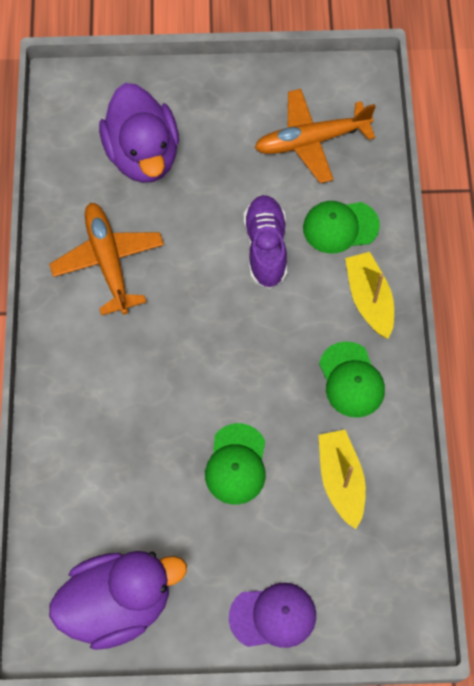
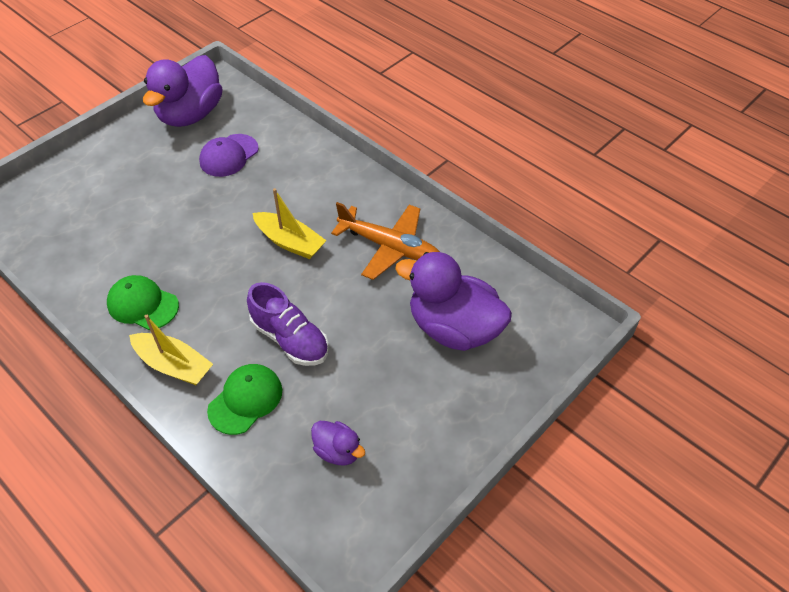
camera: 135 degrees right, 15 degrees down
(236, 464) = (182, 209): green cap -> none
(273, 616) = (92, 163): purple cap -> purple cap (229, 155)
(312, 140) = (338, 451): orange plane -> purple duck
(341, 480) = (102, 247): yellow boat -> yellow boat (290, 242)

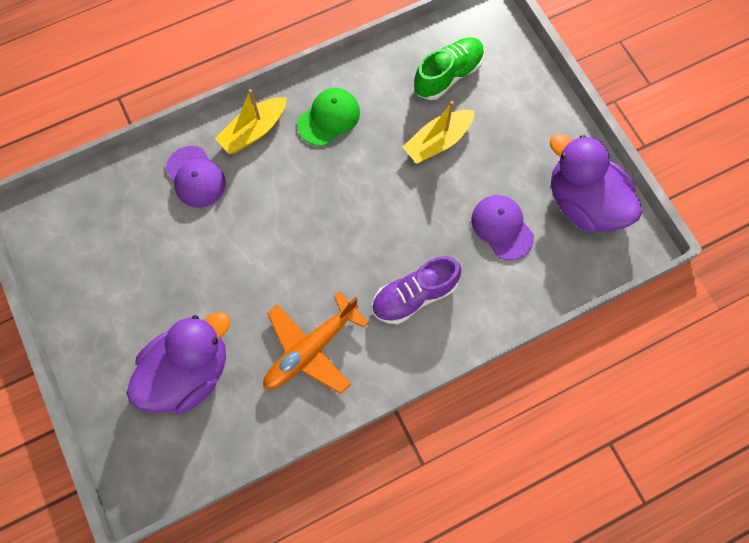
camera: 110 degrees right, 20 degrees up
(74, 225) = (448, 75): none -> green shoe
(245, 400) = (196, 177): green cap -> purple cap
(290, 242) = (355, 256): yellow boat -> yellow boat (438, 141)
(290, 339) = (240, 226): purple shoe -> purple shoe (414, 296)
(338, 451) = (117, 233): purple duck -> none

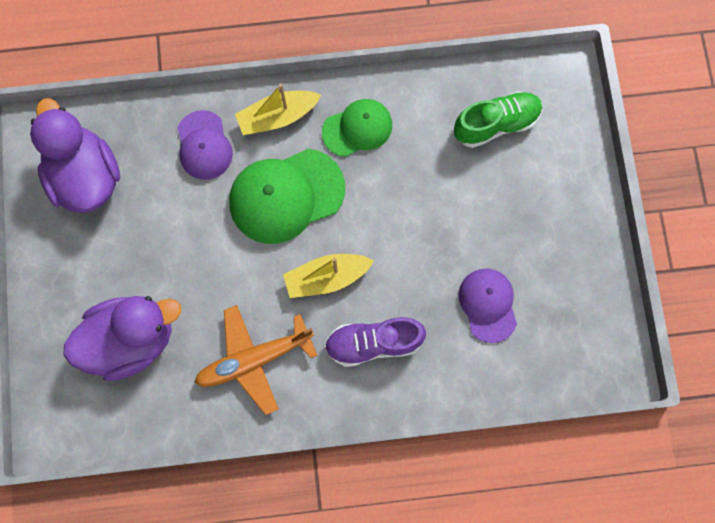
camera: 20 degrees right, 5 degrees up
(287, 195) = (286, 196): none -> green cap
(438, 141) = (458, 192): yellow boat -> yellow boat (326, 277)
(583, 203) = (581, 308): purple duck -> purple duck (86, 176)

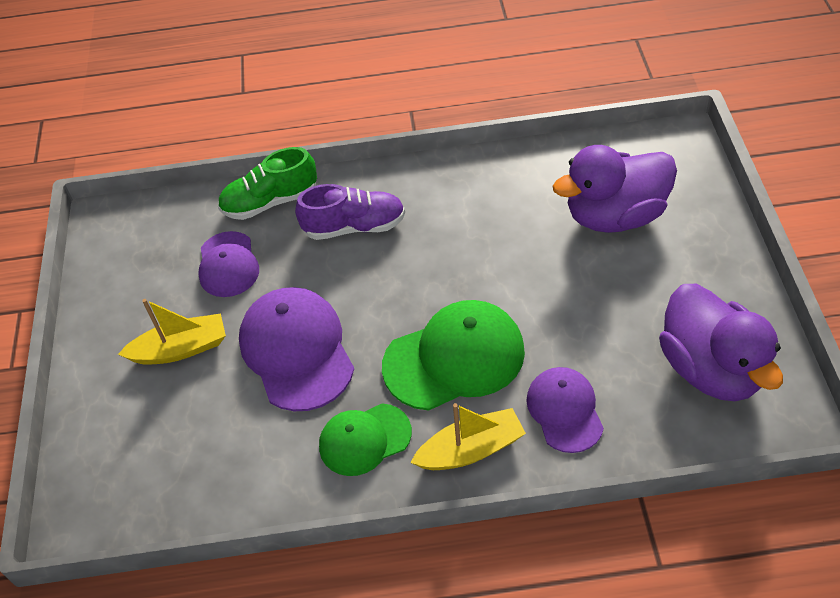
camera: 175 degrees left, 25 degrees down
(254, 359) = (480, 207): orange plane -> none
(326, 277) = (404, 280): yellow boat -> yellow boat (180, 349)
(416, 210) = (297, 351): none -> purple cap
(496, 124) = (183, 452): green shoe -> green shoe (270, 202)

